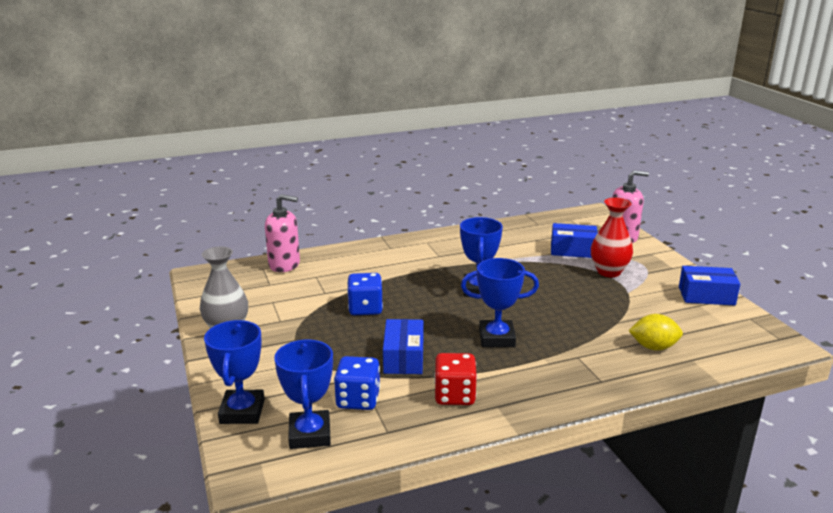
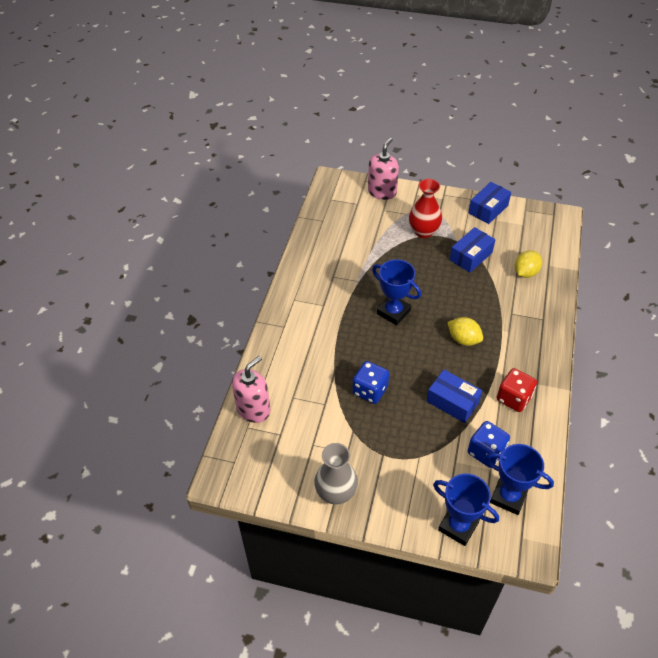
camera: 55 degrees left, 25 degrees up
(496, 338) = (463, 339): blue trophy -> yellow lemon
(573, 250) = (379, 229): blue box -> blue box (471, 256)

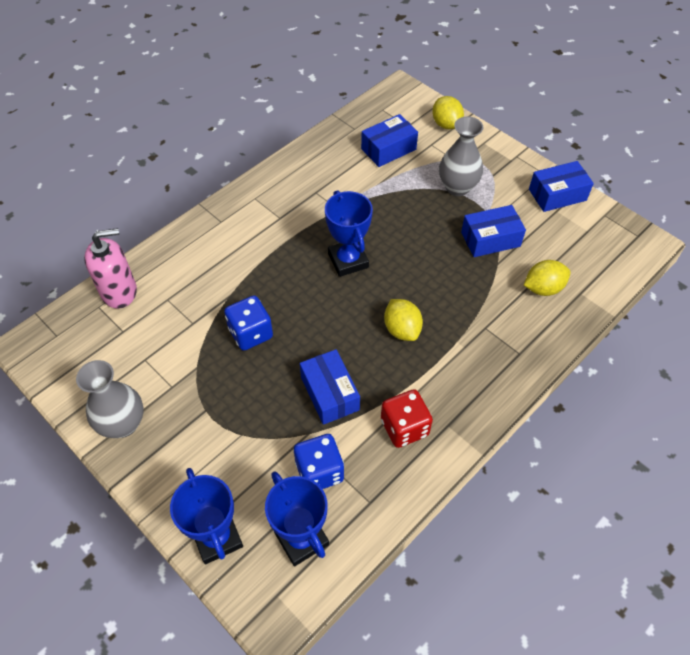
camera: 30 degrees right, 5 degrees up
(358, 225) = (388, 149): none -> blue box
(382, 192) = (446, 124): pink soap dispenser -> yellow lemon
(423, 231) = (457, 187): red vase -> grey vase

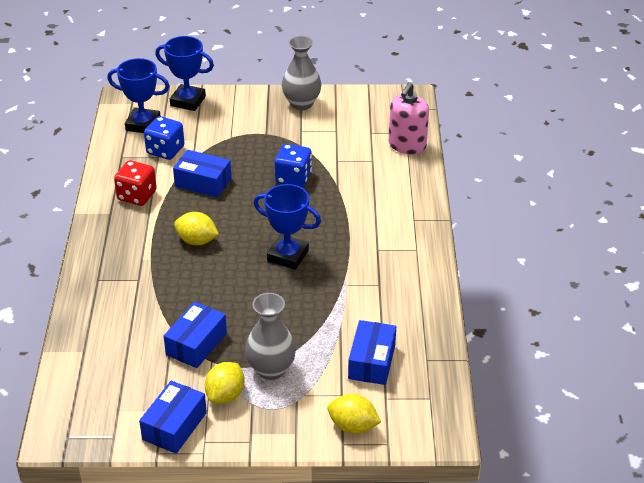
camera: 135 degrees right, 15 degrees down
(543, 288) = (117, 334): yellow lemon -> yellow lemon (225, 395)

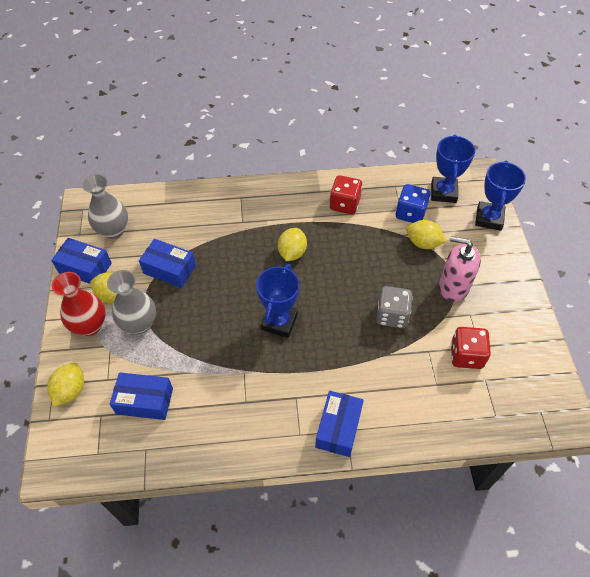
camera: 85 degrees right, 15 degrees up
(203, 182) = (371, 246): blue box -> blue box (338, 428)
(208, 147) = (423, 243): none -> yellow lemon
(266, 415) = (90, 325): none -> red vase
(293, 178) = (392, 315): blue dice -> grey dice
(301, 104) = (516, 311): grey vase -> grey vase (113, 231)
(344, 139) = (466, 355): none -> red dice
(407, 145) = (472, 418): pink soap dispenser -> pink soap dispenser (453, 287)

